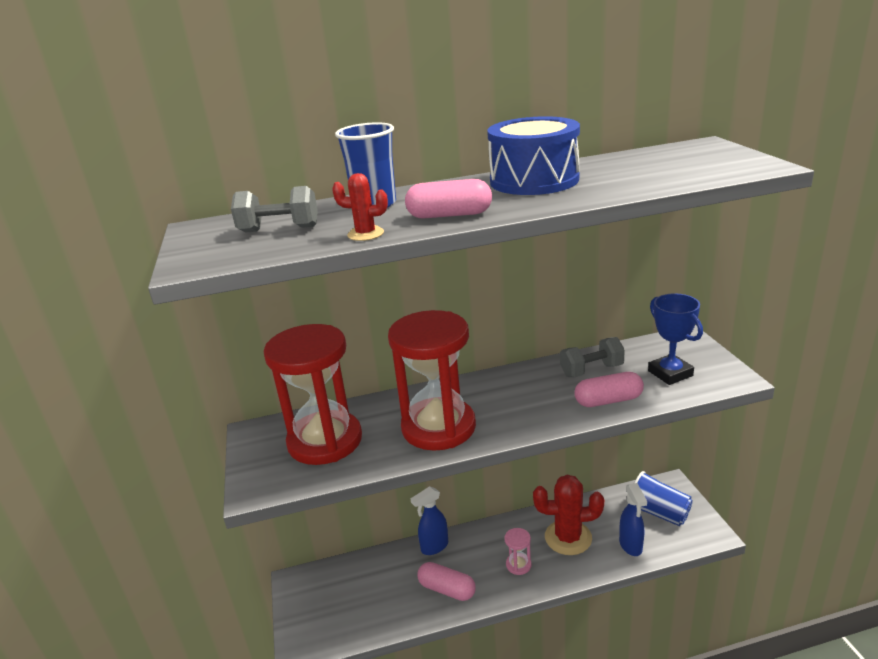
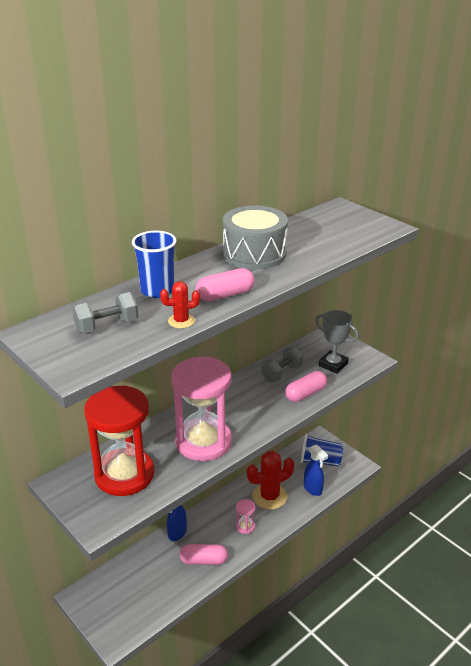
camera: 30 degrees left, 5 degrees up
(438, 427) = (203, 442): red hourglass -> pink hourglass
(534, 180) = (254, 254): blue drum -> grey drum
(670, 373) = (333, 364): blue trophy -> grey trophy

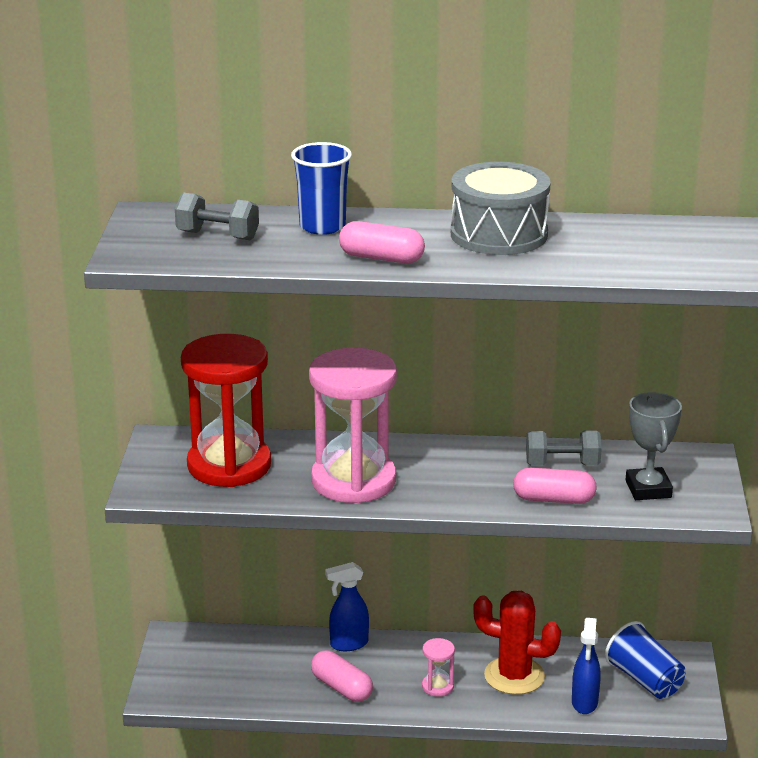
camera: 45 degrees right, 5 degrees down
(181, 321) = (291, 261): red cactus -> none

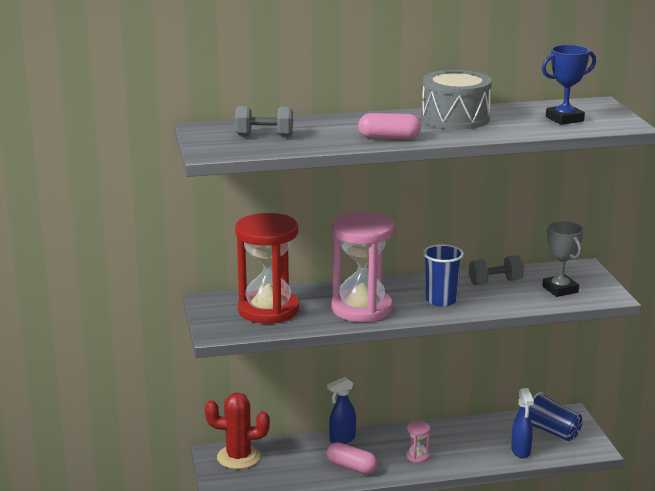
camera: 15 degrees left, 5 degrees down
(322, 226) = (333, 124): blue cup -> blue cup (441, 300)
(514, 676) = (465, 442): red cactus -> red cactus (238, 457)
(553, 499) = (503, 303): pink capsule -> none
(655, 252) = (564, 119): none -> blue trophy

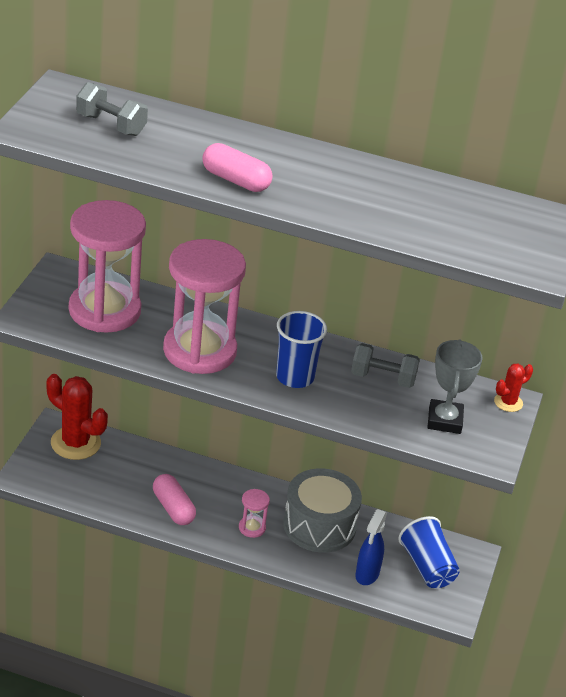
camera: 25 degrees right, 15 degrees up
(268, 310) = (104, 310): red hourglass -> pink hourglass
(342, 439) = (195, 470): blue spray bottle -> none
(455, 118) = (350, 178): grey drum -> grey drum (319, 525)
(564, 119) = (476, 229): blue trophy -> none
(583, 268) = (508, 402): none -> red cactus

